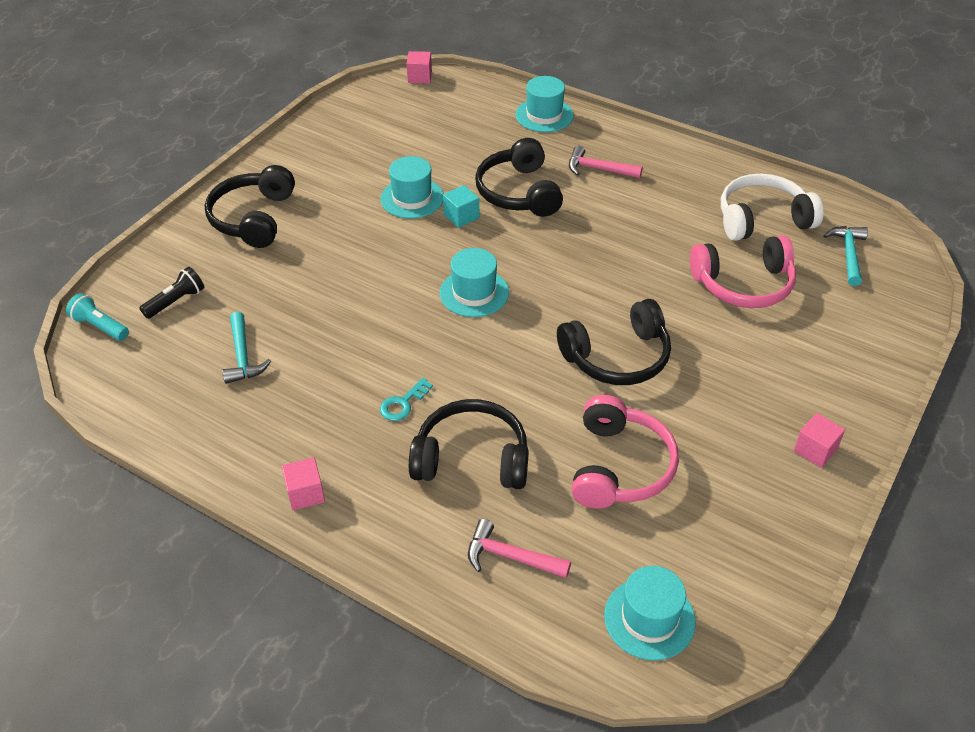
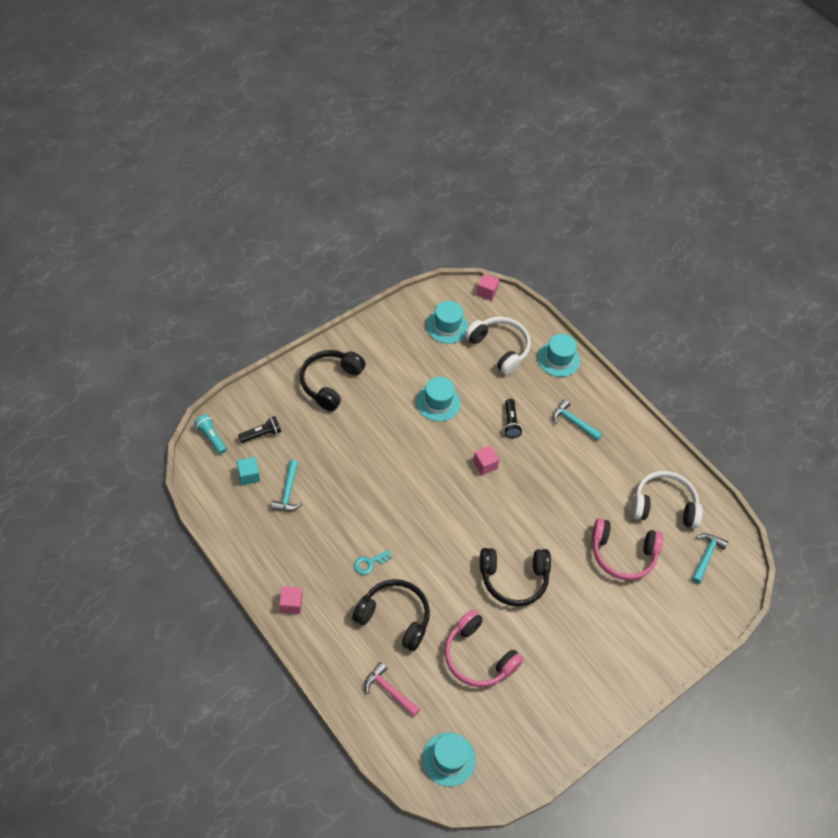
camera: 15 degrees right, 10 degrees up
(461, 216) = (464, 430): turquoise cube -> turquoise cube (249, 475)
(464, 124) = (499, 348): none -> white headphones
(474, 293) = (446, 496): turquoise hat -> turquoise hat (447, 326)
(519, 192) = (510, 423): black headphones -> black flashlight
(598, 169) = (573, 422): pink hammer -> turquoise hammer
(619, 466) = (478, 657): pink headphones -> pink headphones turned 105 degrees clockwise
(815, 450) = (601, 692): pink cube -> pink cube (485, 464)

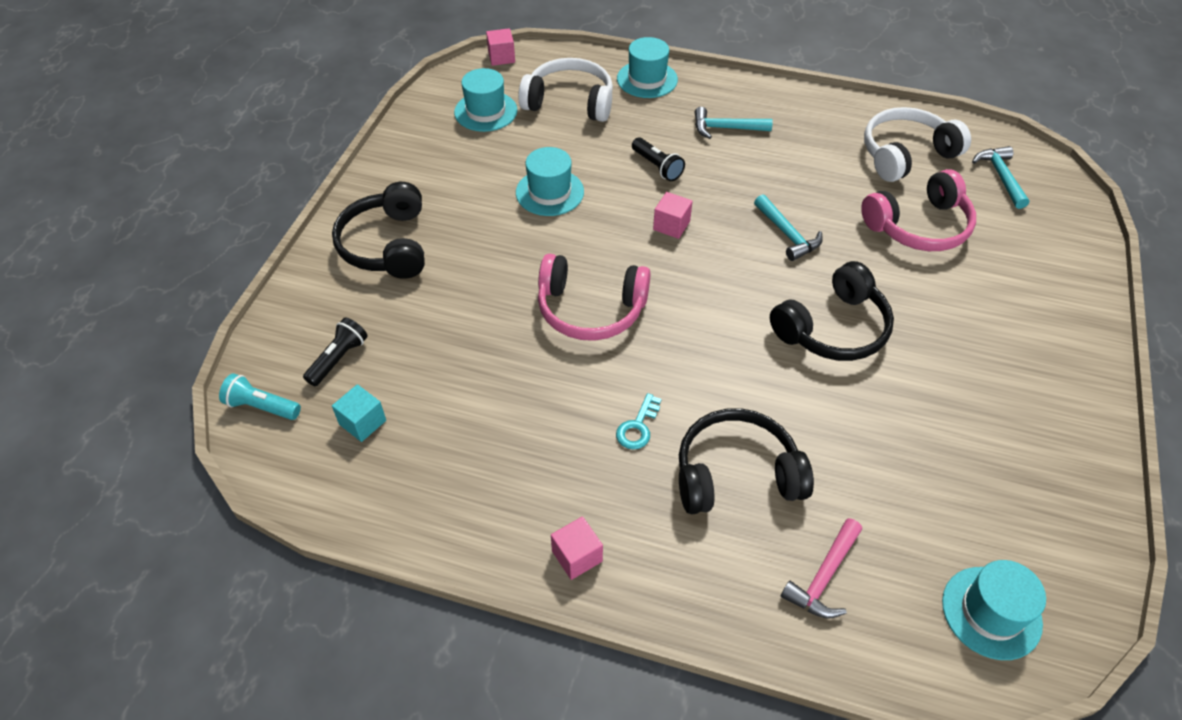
camera: 30 degrees left, 5 degrees down
(288, 492) = (441, 409): turquoise hammer -> turquoise hammer (787, 234)
(389, 690) = (823, 577): pink hammer -> pink hammer turned 60 degrees counterclockwise
(478, 657) = (887, 449): pink headphones -> pink headphones (590, 309)

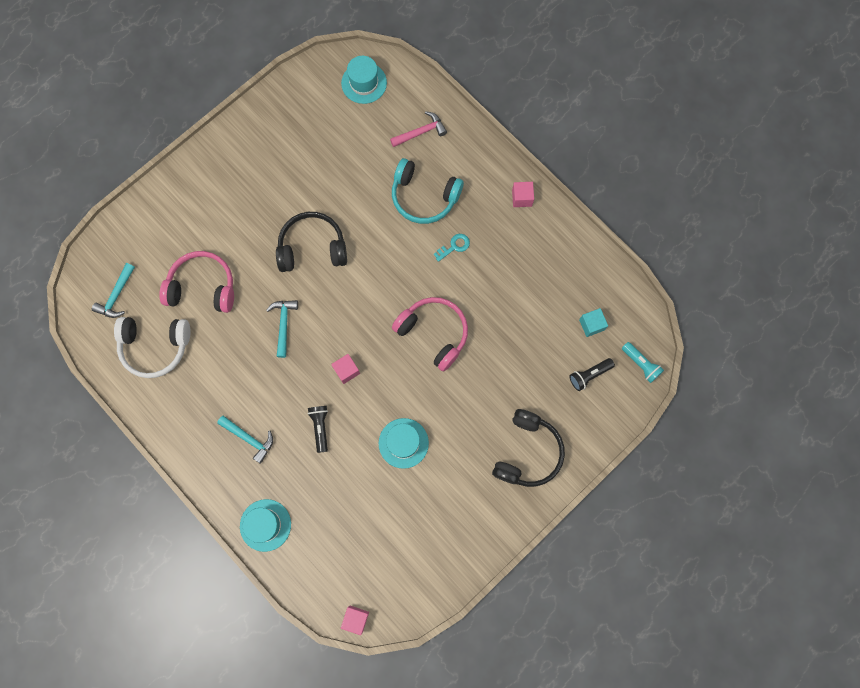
camera: 150 degrees left, 25 degrees up
(485, 111) = (402, 555): turquoise hat -> none
(569, 102) = (336, 531): white headphones -> none
(736, 474) = (424, 197): black headphones -> turquoise headphones

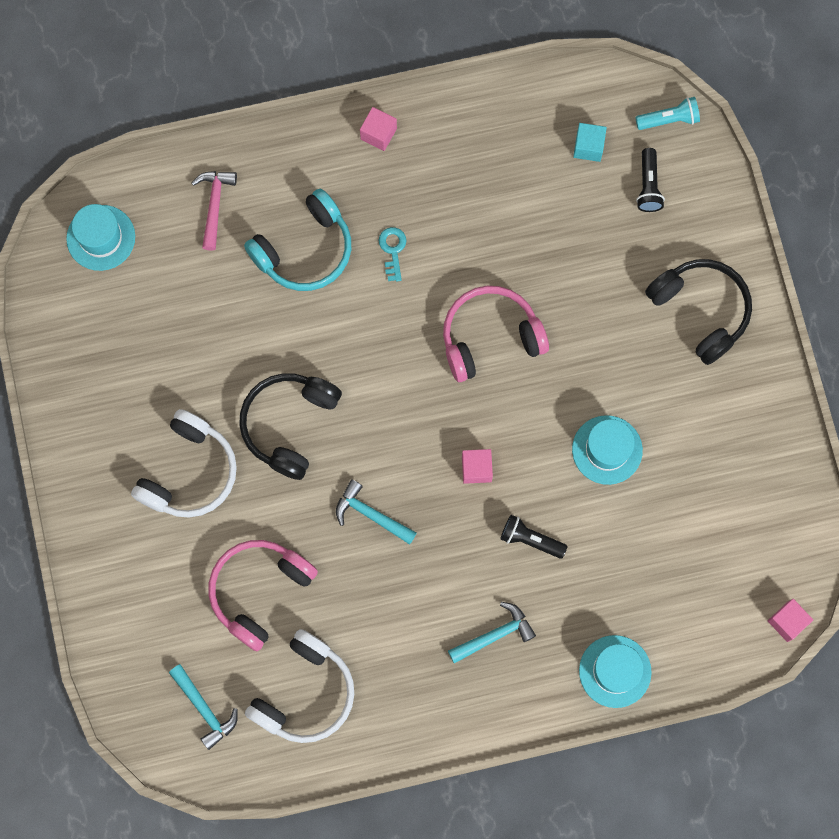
camera: 60 degrees left, 0 degrees up
(252, 208) = (189, 472): none -> white headphones

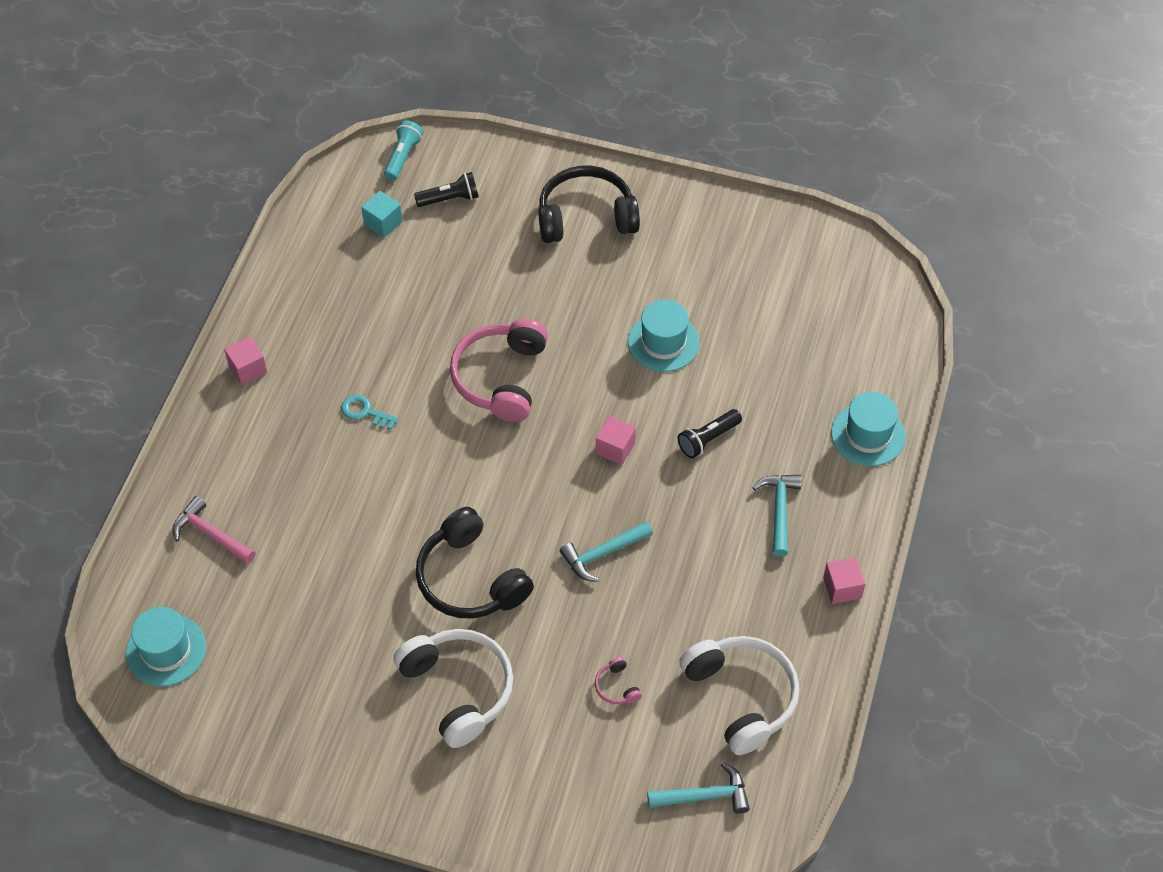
camera: 60 degrees left, 20 degrees down
(259, 591) = (617, 686): pink headphones -> pink headphones, size x0.41
(305, 250) = (311, 481): turquoise headphones -> none
(648, 186) = (450, 199): black flashlight -> black flashlight turned 45 degrees counterclockwise
(787, 622) = (897, 290): pink cube -> pink cube (842, 588)

